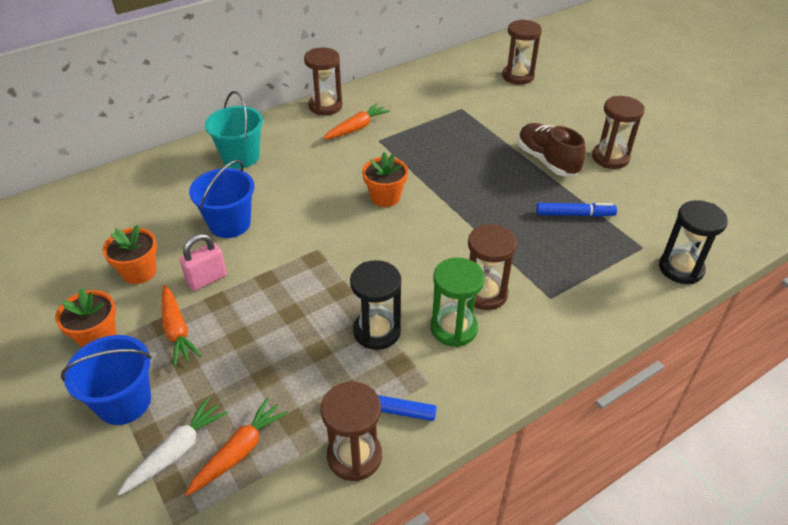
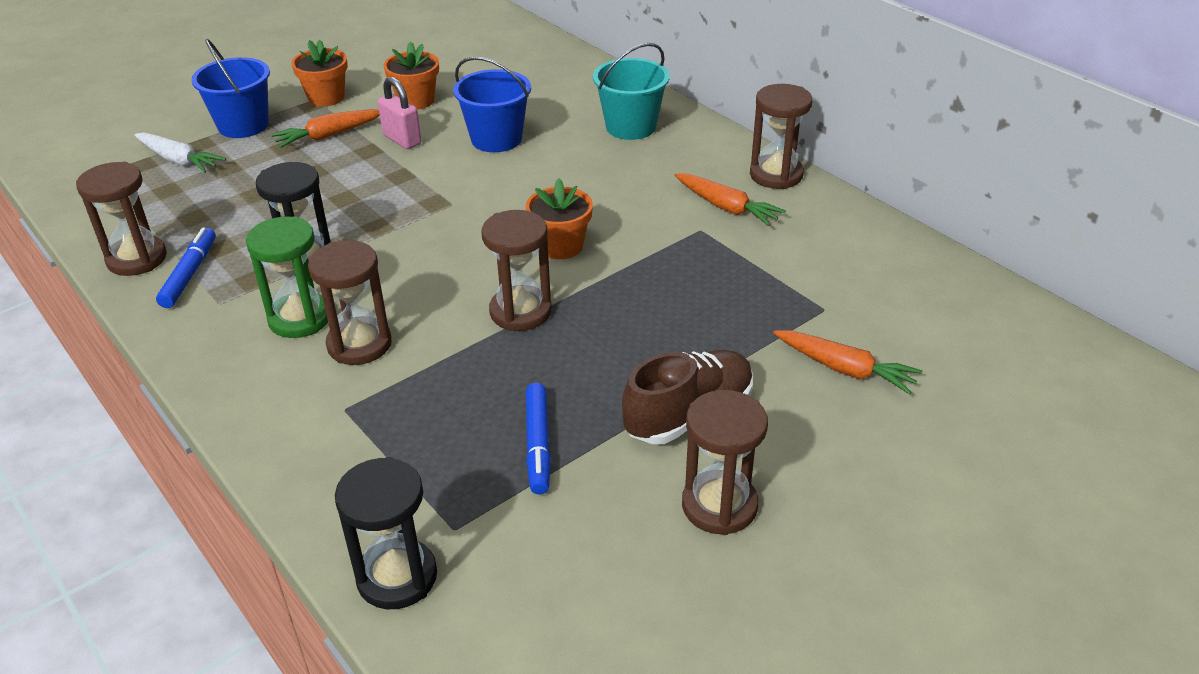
camera: 85 degrees right, 5 degrees down
(239, 451) = (167, 192): orange carrot -> orange carrot (845, 369)
(518, 76) = (977, 380): brown hourglass -> brown hourglass (520, 312)

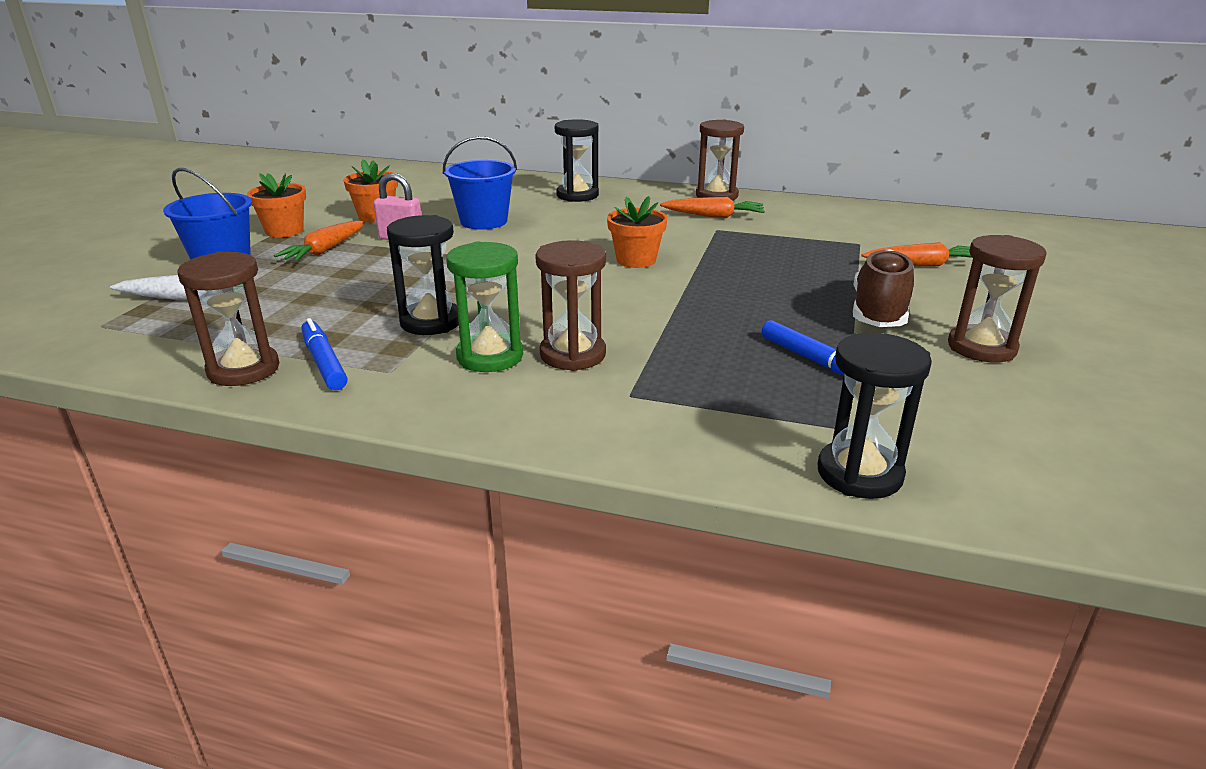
camera: 35 degrees left, 10 degrees down
(520, 312) = (669, 299): brown hourglass -> none
(630, 127) = (577, 195): turquoise bucket -> black hourglass

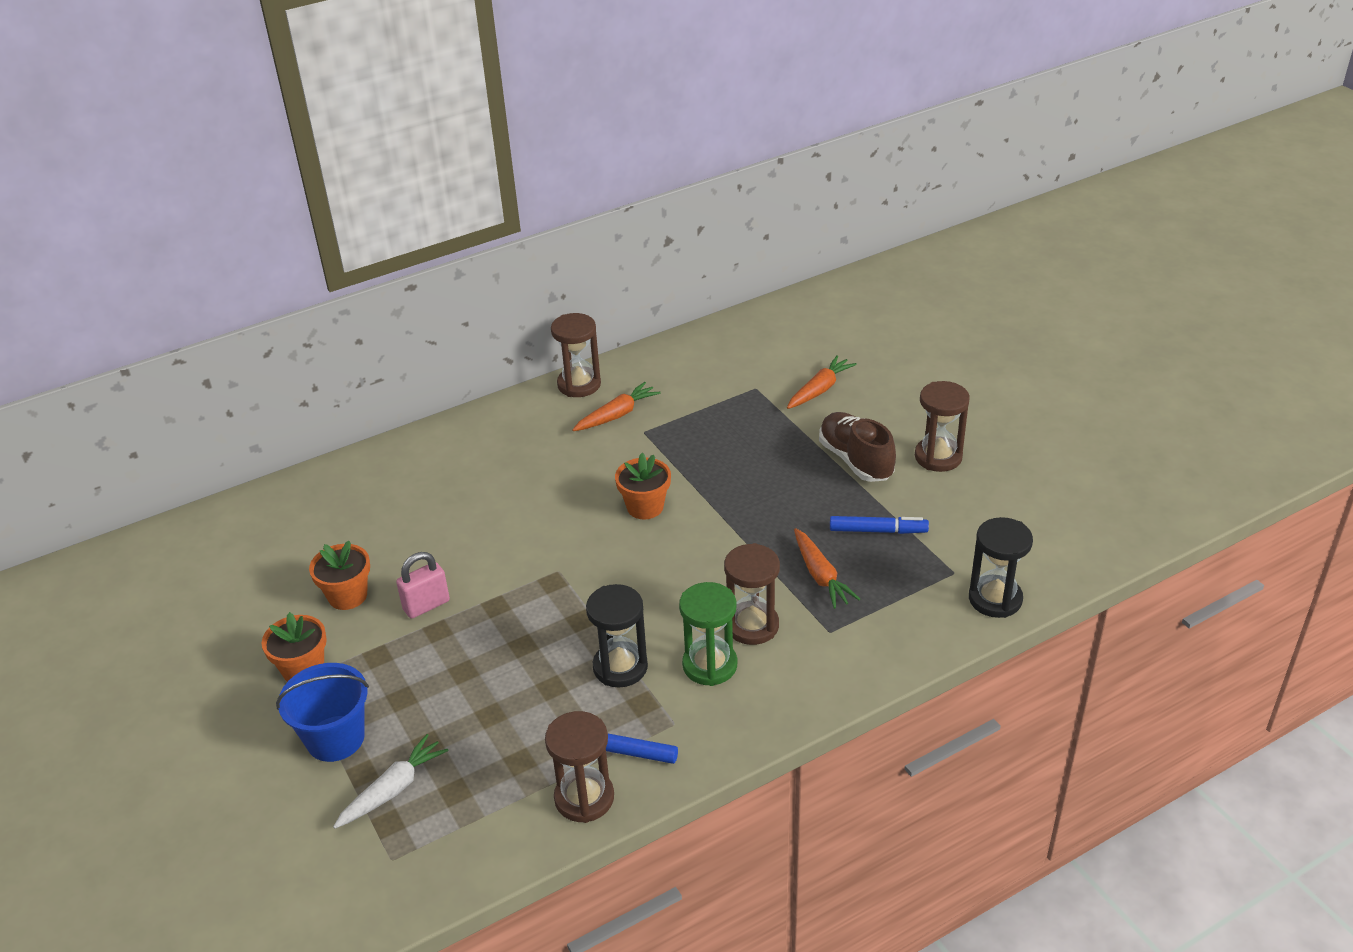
camera: 45 degrees left, 10 degrees up
(325, 250) = (392, 663): orange carrot -> orange carrot (820, 575)
(484, 221) = (454, 539): blue bucket -> none
(577, 195) = (468, 453): black hourglass -> none

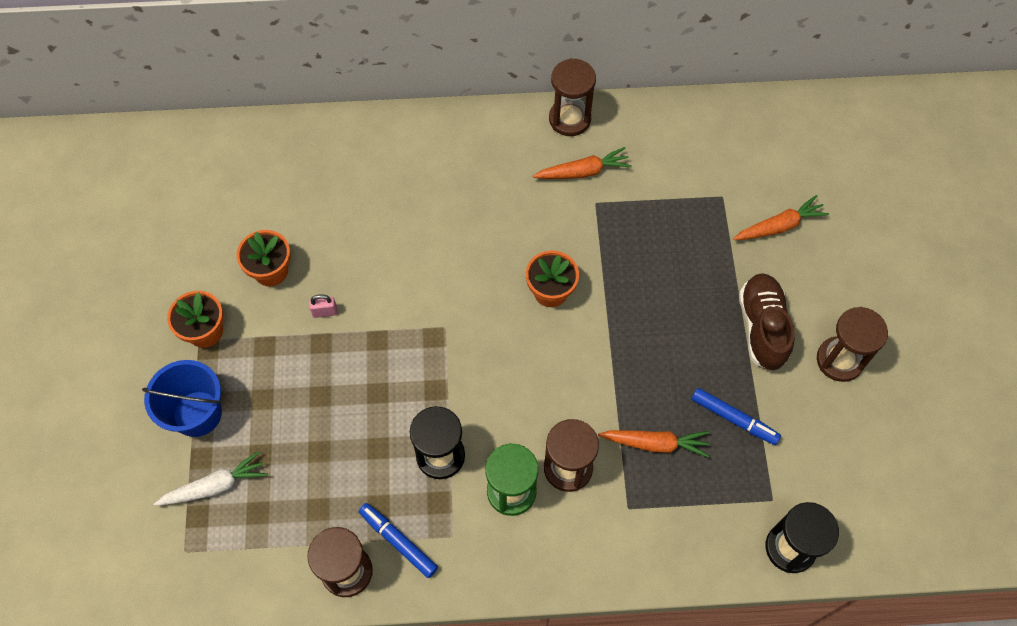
camera: 25 degrees right, 25 degrees up
(426, 605) = (325, 312): pink padlock -> pink padlock, size x0.61
(820, 575) = (655, 443): orange carrot -> orange carrot turned 90 degrees counterclockwise

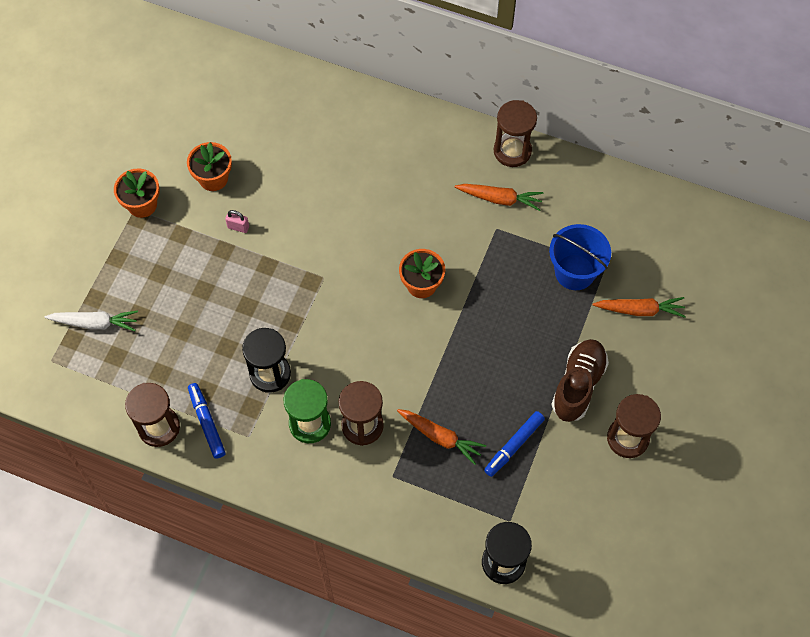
camera: 25 degrees right, 0 degrees up
(197, 413) = (107, 264): blue bucket -> blue bucket (574, 272)
(733, 418) = (514, 446): blue marker -> blue marker turned 75 degrees clockwise

